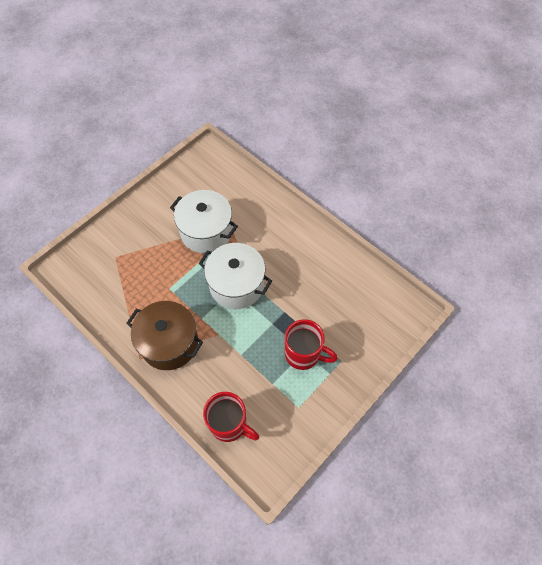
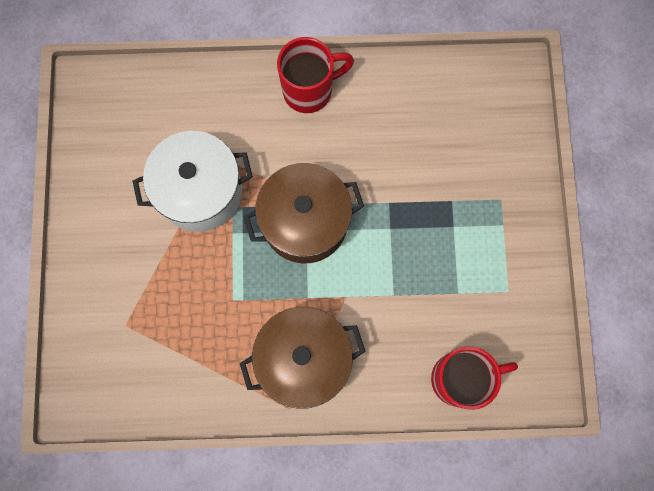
camera: 45 degrees left, 15 degrees up
(236, 285) = (305, 222): white pot -> brown pot
(304, 354) = (457, 230): red mug -> red mug (310, 90)

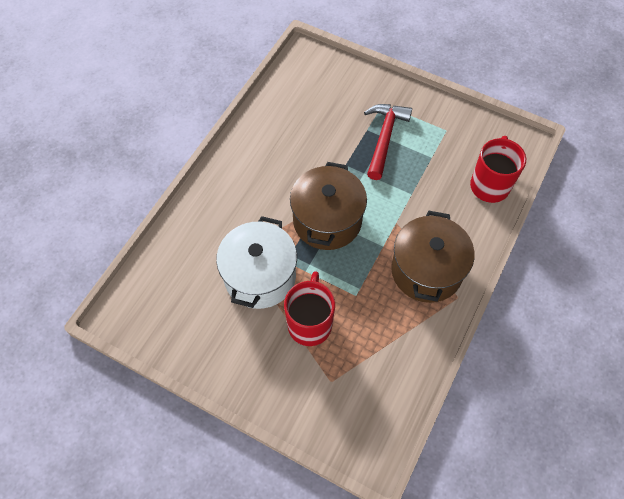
camera: 60 degrees left, 15 degrees down
(310, 90) = (233, 170): red mug -> red mug (310, 323)
(452, 226) = (384, 138): none -> red hammer

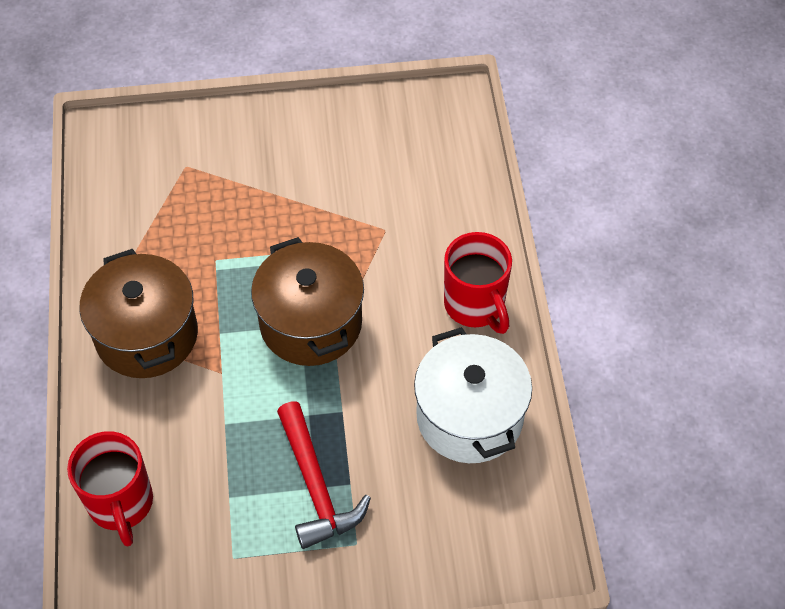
camera: 145 degrees right, 5 degrees down
(260, 276) = (340, 217): white pot -> white pot (469, 417)
(310, 323) = (247, 204): red mug -> red mug (475, 306)

